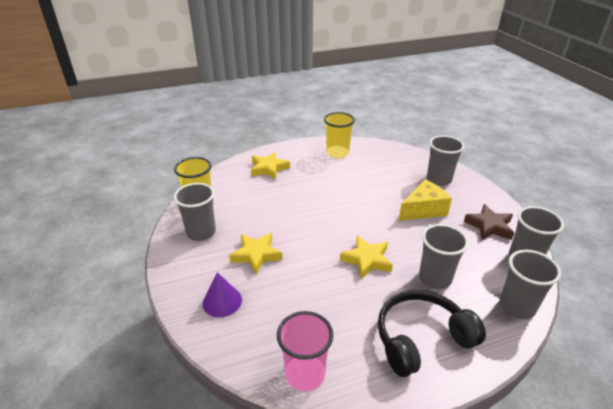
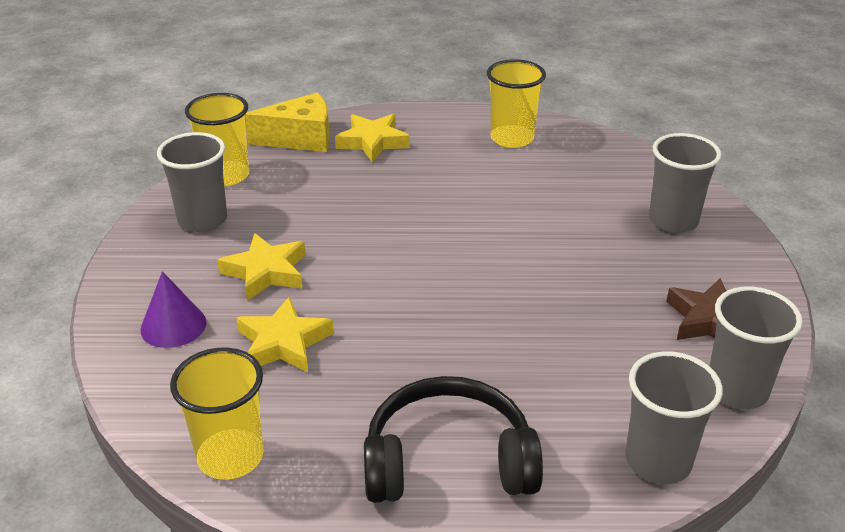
camera: 20 degrees right, 0 degrees up
(305, 374) = (230, 457): pink cup -> yellow cup
(367, 260) = (441, 322): yellow star -> yellow star (283, 343)
(423, 210) = (603, 266): yellow cheese -> yellow cheese (300, 139)
(435, 278) = (540, 379): grey cup -> none

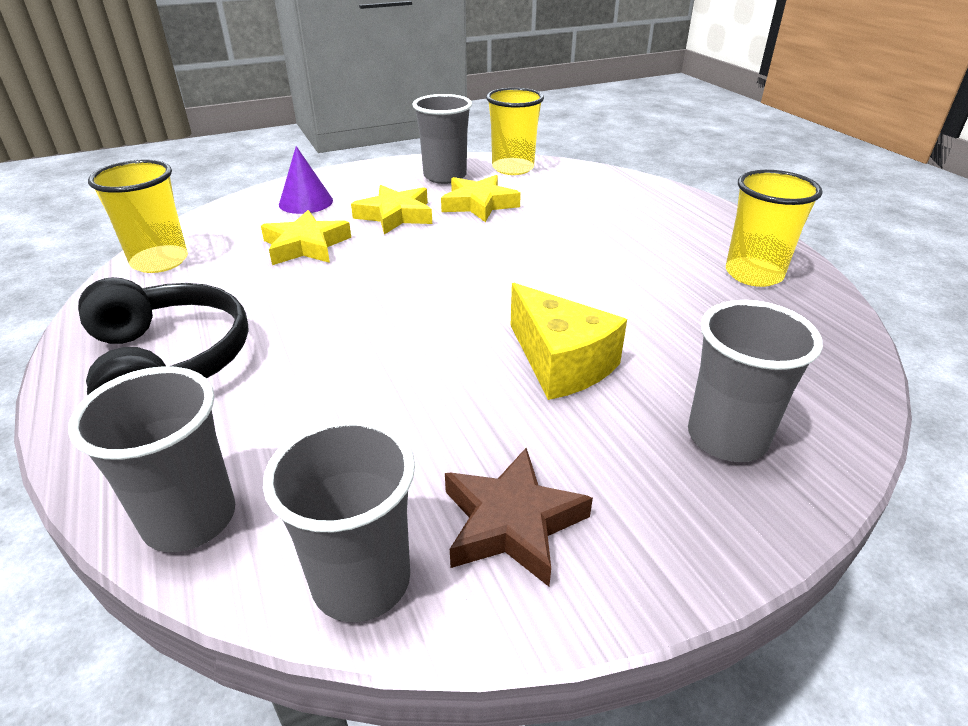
camera: 65 degrees right, 0 degrees up
(300, 139) = (602, 179): yellow cheese -> yellow cheese (561, 362)
(372, 142) = (639, 207): yellow star -> yellow star (479, 204)

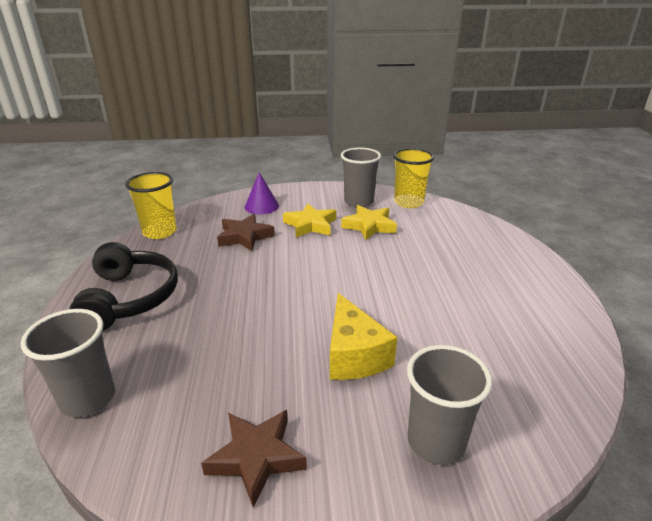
camera: 20 degrees right, 5 degrees down
(306, 245) = (245, 237): yellow star -> brown star
(361, 581) = (151, 466): grey cup -> none
(753, 274) = (539, 319): yellow cup -> none

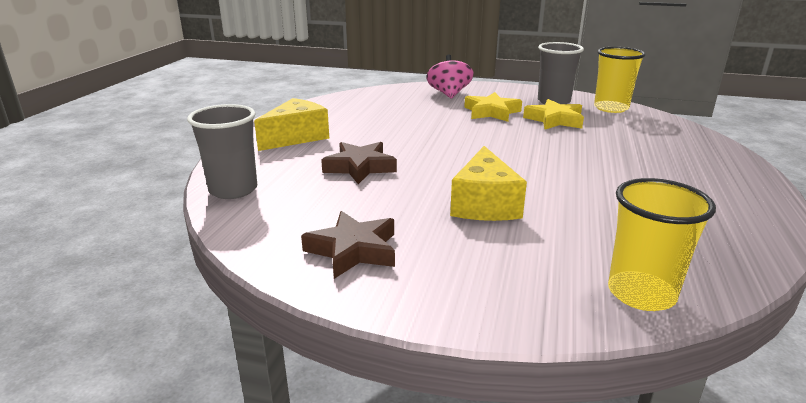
camera: 20 degrees right, 5 degrees down
(129, 298) = (296, 137): black headphones -> yellow cheese
(160, 232) = (344, 100): yellow cup -> yellow cup (641, 294)
(245, 237) = (421, 112): brown star -> brown star (360, 167)
(261, 206) = (449, 94): purple cone -> pink spinning top
(436, 441) = (535, 276): grey cup -> none

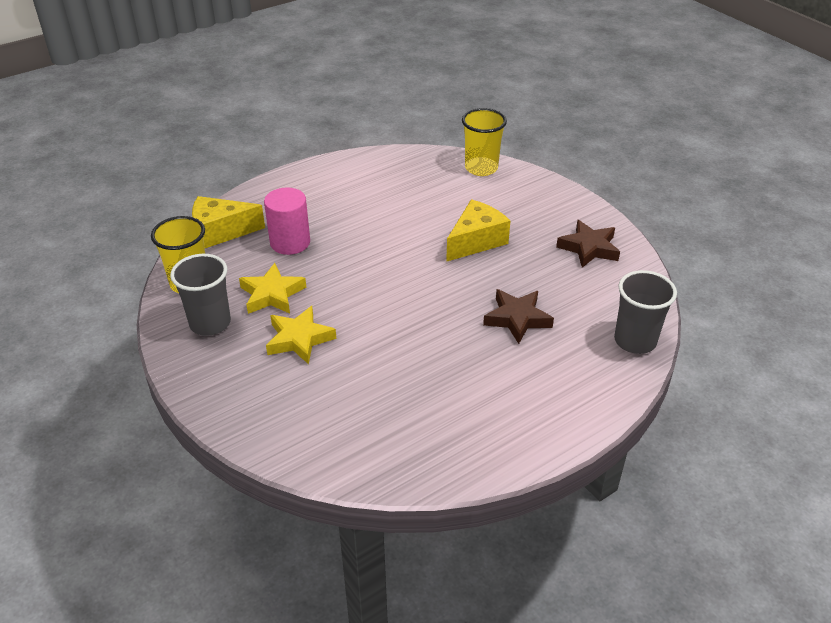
camera: 140 degrees left, 15 degrees up
(296, 137) = (534, 398): yellow cheese -> yellow cheese (221, 232)
(449, 94) = (276, 405): pink spinning top -> none
(618, 143) = (290, 242): none -> pink cylinder

